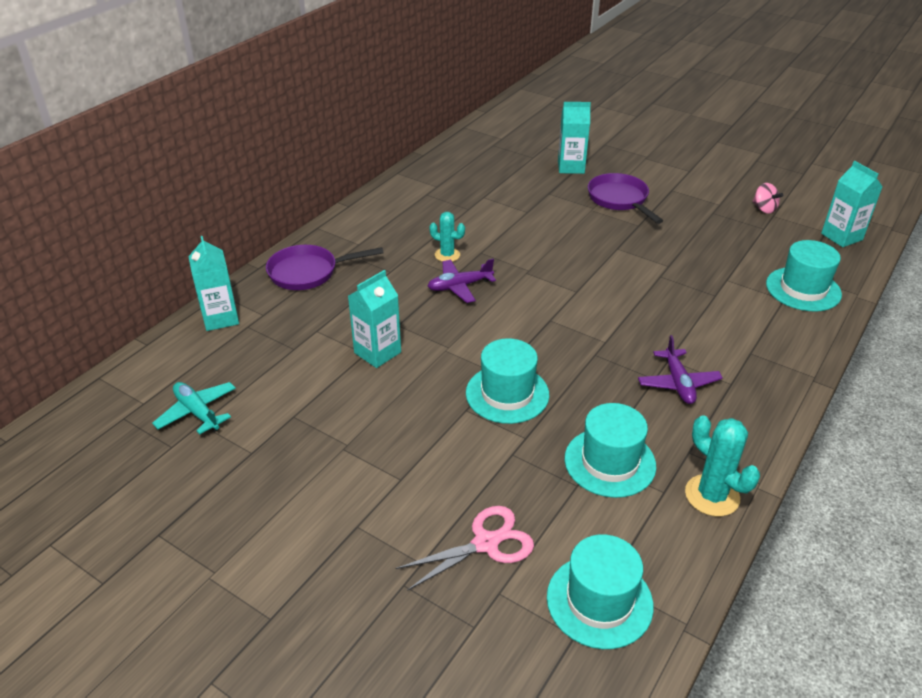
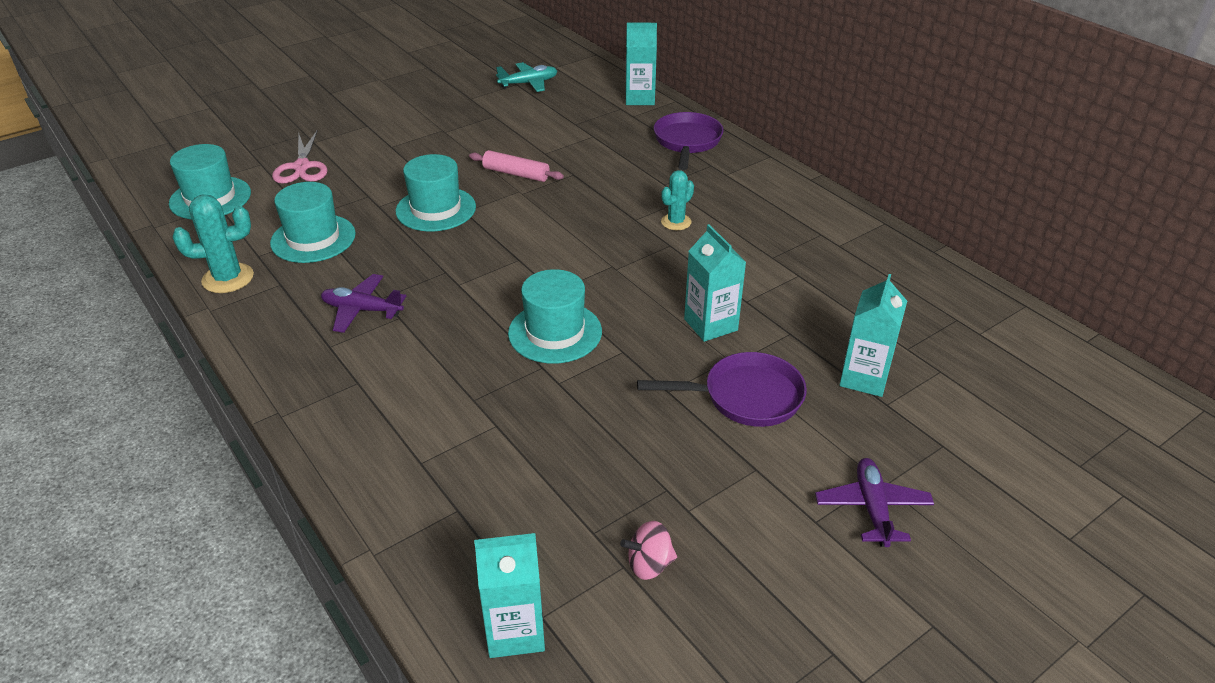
camera: 110 degrees right, 0 degrees up
(377, 352) = (541, 158): turquoise carton -> turquoise carton (710, 325)
(415, 361) = (516, 174): none -> pink rolling pin
(460, 286) = (612, 218): purple plane -> purple plane (872, 508)
(803, 289) = (425, 495): turquoise hat -> turquoise hat (555, 332)

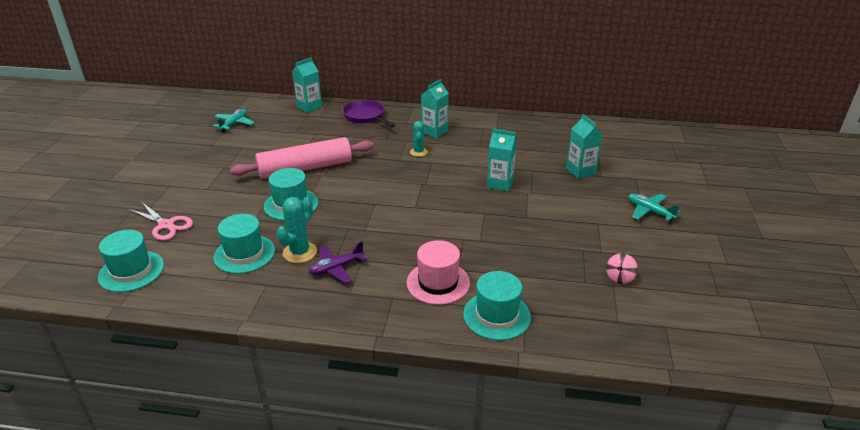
camera: 45 degrees left, 5 degrees down
(228, 278) = (227, 300): turquoise cactus -> turquoise cactus (300, 252)
(427, 400) = (438, 283): none -> pink hat
(515, 630) = (617, 333): turquoise carton -> turquoise carton (434, 131)
(516, 174) = (305, 168): pink rolling pin -> pink rolling pin, size x2.07
(555, 332) = (444, 223): turquoise hat -> turquoise hat (496, 315)
(746, 397) = (555, 201): purple pan -> none
(872, 508) = (649, 211): purple plane -> turquoise plane

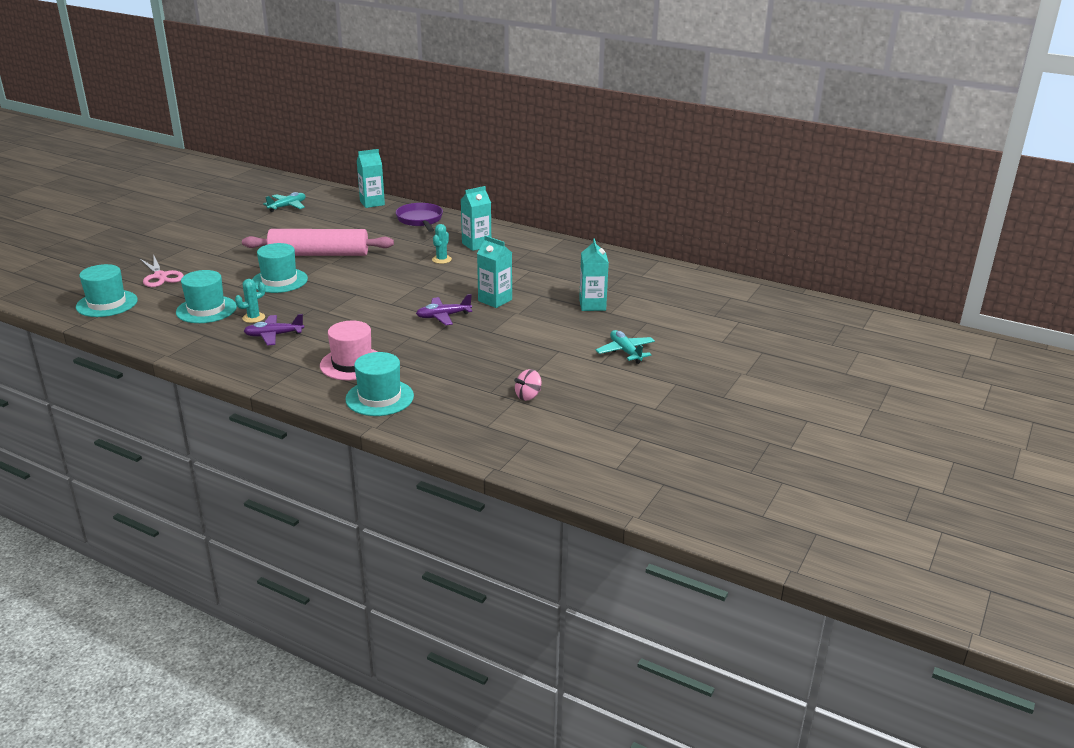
camera: 20 degrees right, 5 degrees down
(300, 252) = (253, 318): turquoise cactus -> turquoise cactus, size x0.66
(472, 210) = (443, 316): none -> purple plane

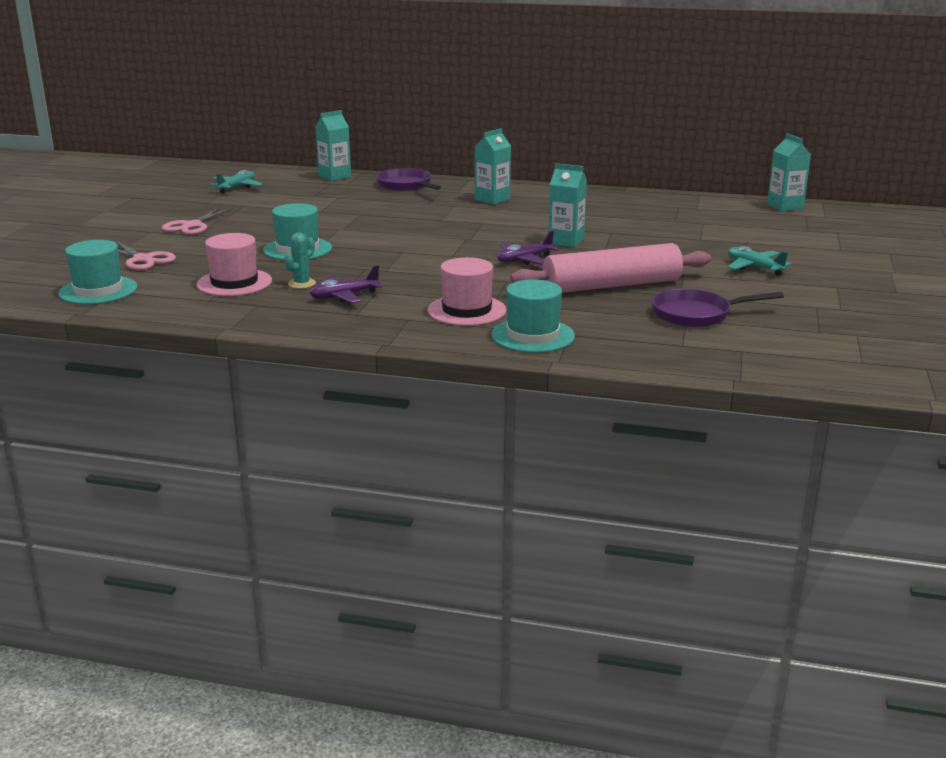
camera: 15 degrees left, 5 degrees down
(206, 309) = (234, 283): turquoise hat -> pink hat
(222, 245) = (192, 226): none -> pink scissors
(319, 254) = (320, 223): pink rolling pin -> pink rolling pin (611, 285)
(441, 259) = (467, 214): turquoise cactus -> none
(528, 396) = (696, 314): pink spinning top -> purple pan
(592, 305) = (674, 235): turquoise carton -> turquoise carton (785, 206)

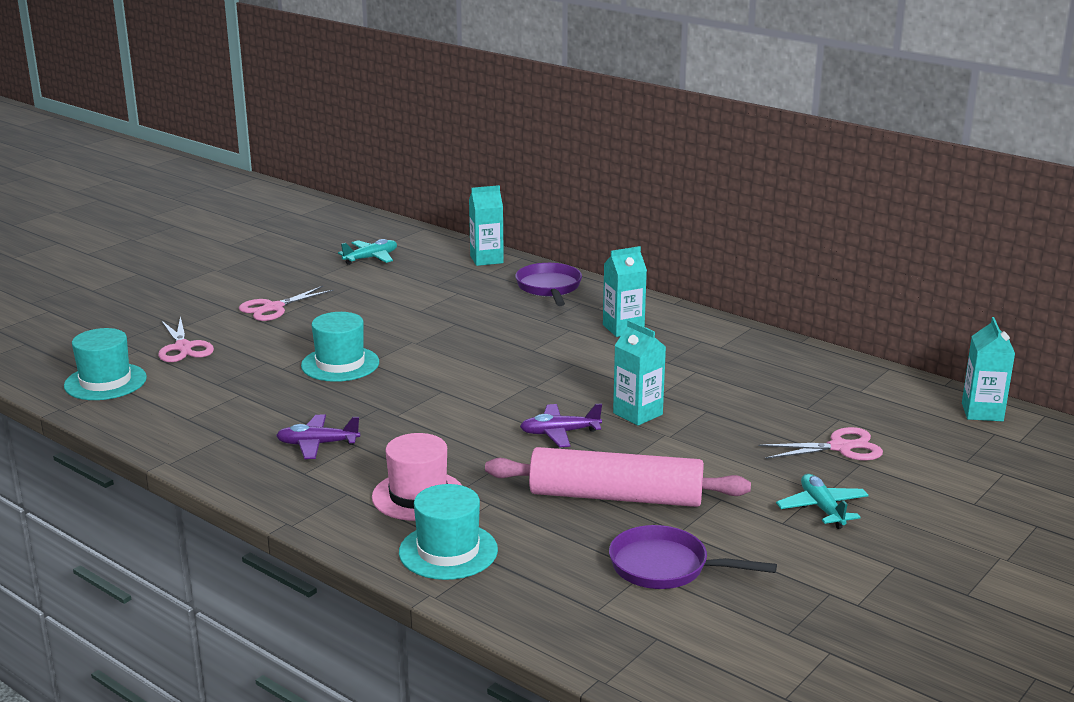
camera: 25 degrees right, 0 degrees up
(234, 283) = (234, 400): pink hat -> none
(302, 284) = (295, 416): turquoise cactus -> none
(723, 236) = (840, 447): none -> pink scissors

